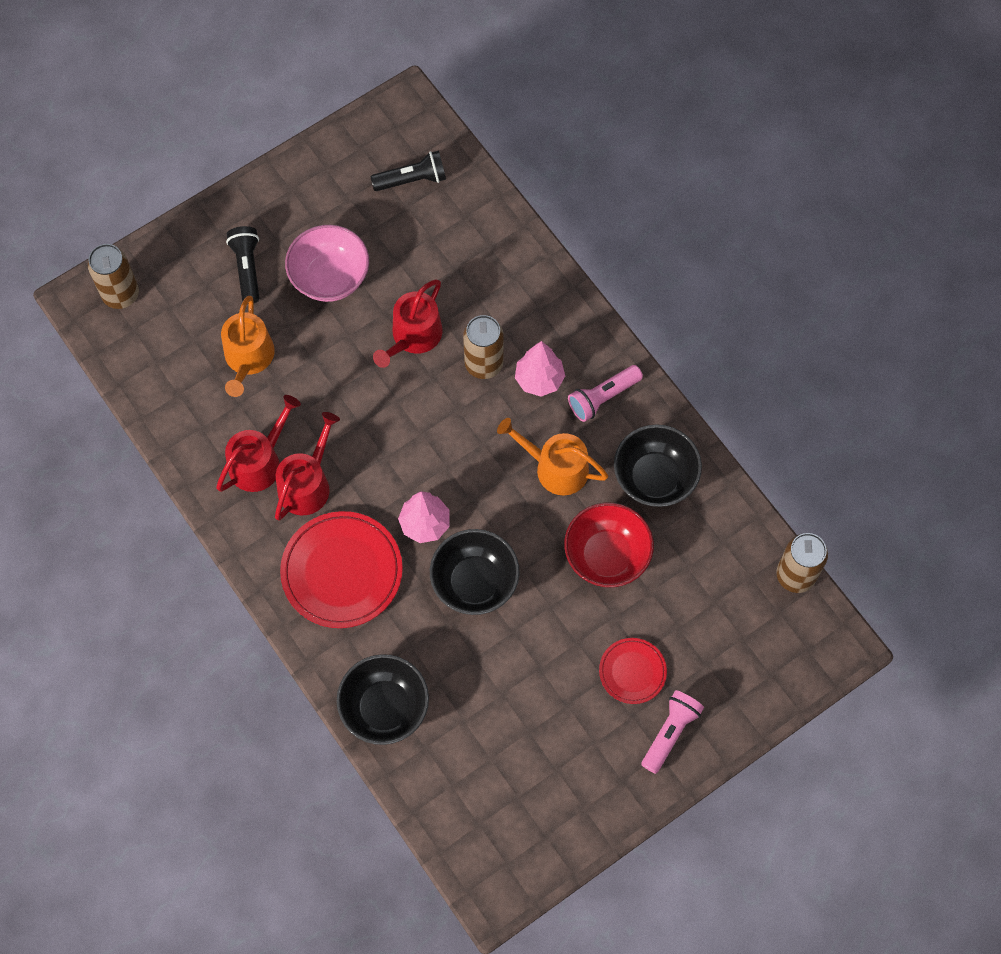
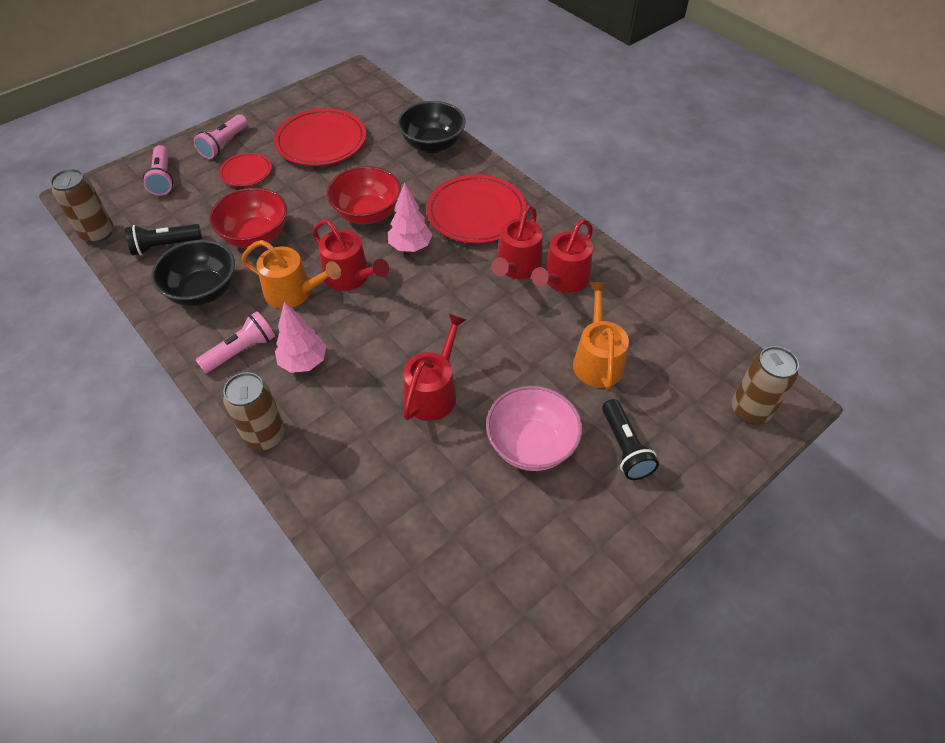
camera: 175 degrees right, 15 degrees down
(412, 180) = (450, 573): black flashlight -> black flashlight (164, 246)
(475, 582) = (367, 213): black bowl -> red bowl
(484, 364) = (359, 372): brown can -> brown can (265, 436)
(494, 484) = (350, 277): none -> red watering can
(537, 727) = (321, 142): none -> red plate
(739, 668) = (163, 178): none -> pink flashlight

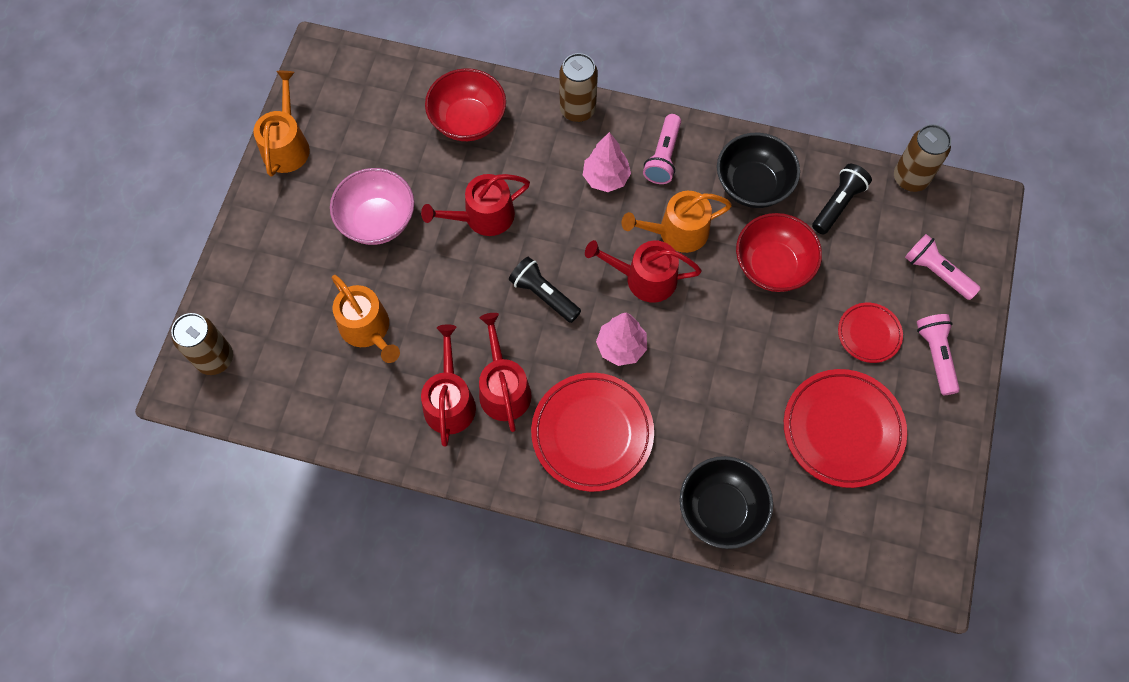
camera: 145 degrees right, 15 degrees up
(367, 213) = (698, 361): red bowl -> red bowl (468, 121)
(433, 392) = (483, 217): red watering can -> red watering can turned 75 degrees clockwise
(578, 586) = (287, 145): none -> orange watering can
(624, 448) = (304, 261): black flashlight -> black flashlight (543, 294)

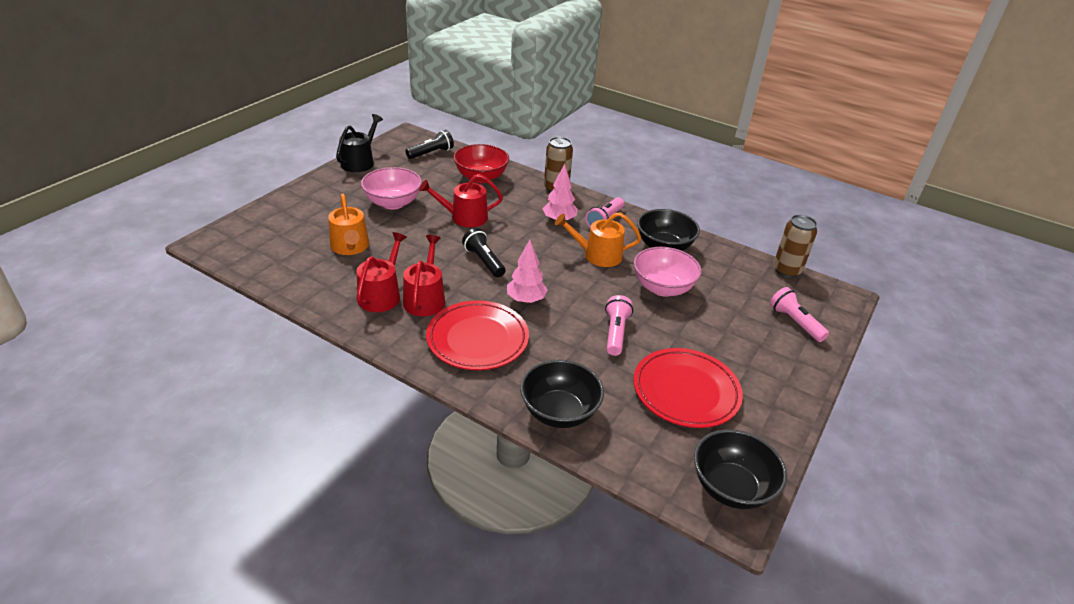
camera: 15 degrees right, 30 degrees down
(215, 358) = (238, 235): brown can -> none
(287, 145) = (360, 162): orange watering can -> black watering can
(644, 278) = (562, 271): red watering can -> none
(772, 266) = (662, 288): red bowl -> pink bowl
(838, 204) = (725, 270): black flashlight -> black flashlight (431, 153)
(869, 334) = (727, 342): red plate -> none
(919, 546) = (731, 487): none -> black bowl
(935, 355) = (781, 368): pink flashlight -> pink flashlight (615, 333)

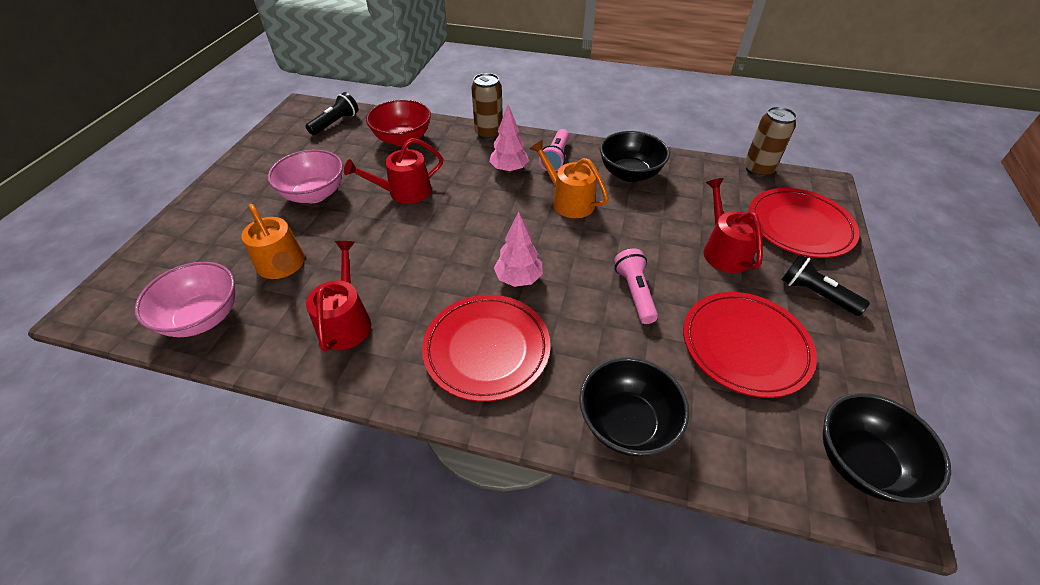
camera: 15 degrees left, 10 degrees up
(360, 162) = (256, 152): black watering can -> none
(425, 298) = (401, 311): red watering can -> red watering can (724, 251)
(484, 261) = (449, 241): black flashlight -> black flashlight (815, 294)
(598, 255) = (568, 201): orange watering can -> orange watering can turned 60 degrees clockwise
(662, 288) = (653, 222): pink bowl -> pink bowl (203, 317)
(795, 322) = (799, 226): pink flashlight -> red plate

